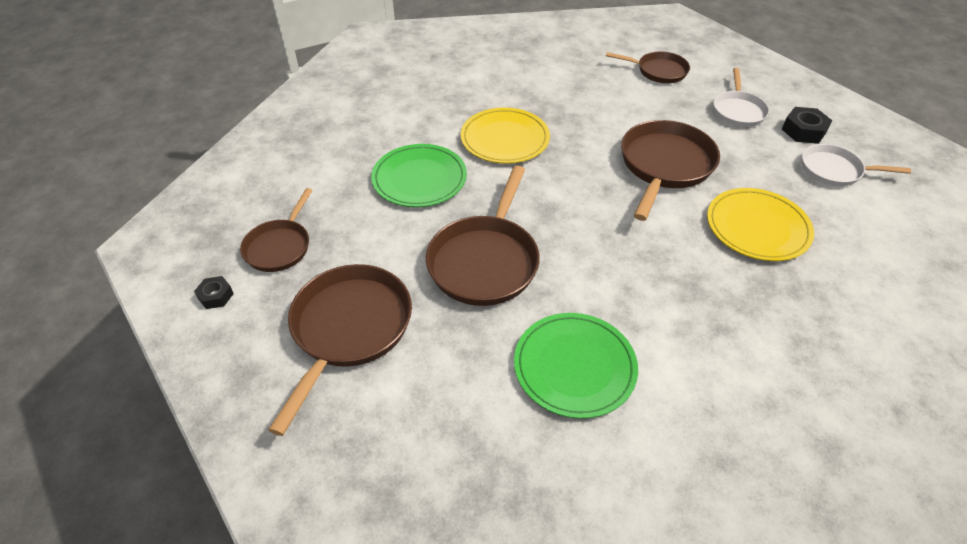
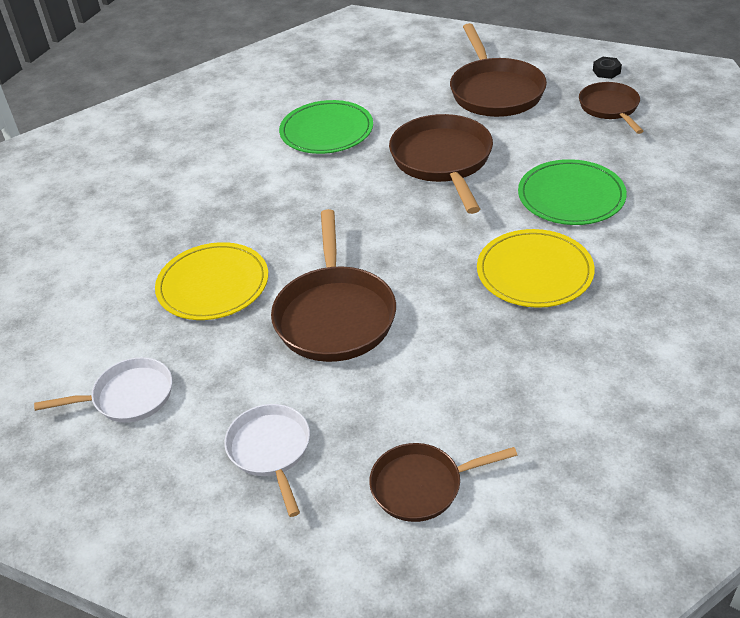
camera: 155 degrees right, 5 degrees down
(803, 131) = (170, 451): black nut -> none

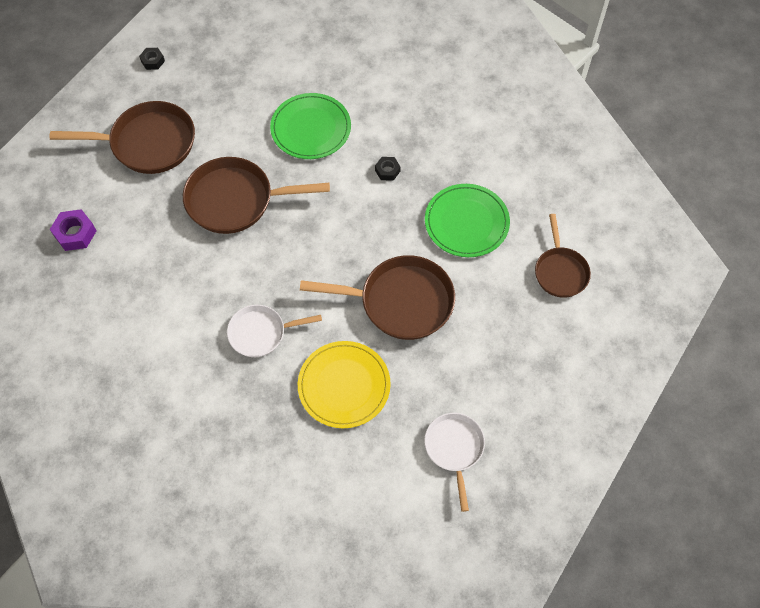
camera: 85 degrees left, 20 degrees up
(271, 451) = (520, 354): white pan -> white pan (261, 333)
(326, 131) = (155, 281): green plate -> green plate (466, 222)
(370, 75) = (75, 233): none -> purple nut
(534, 272) = (387, 171): yellow plate -> black nut
(610, 108) = (207, 74): brown pan -> none

